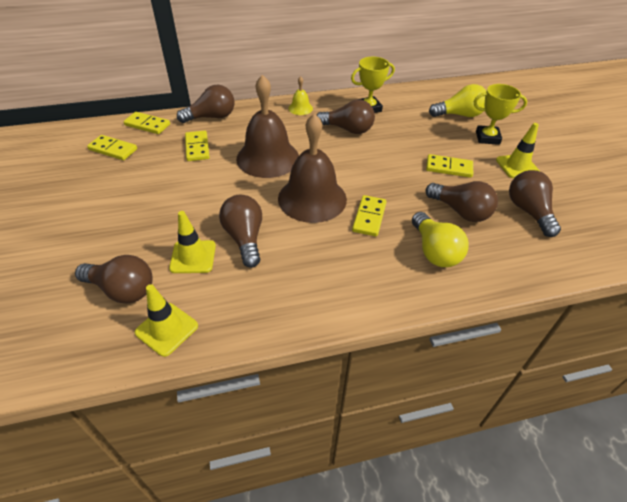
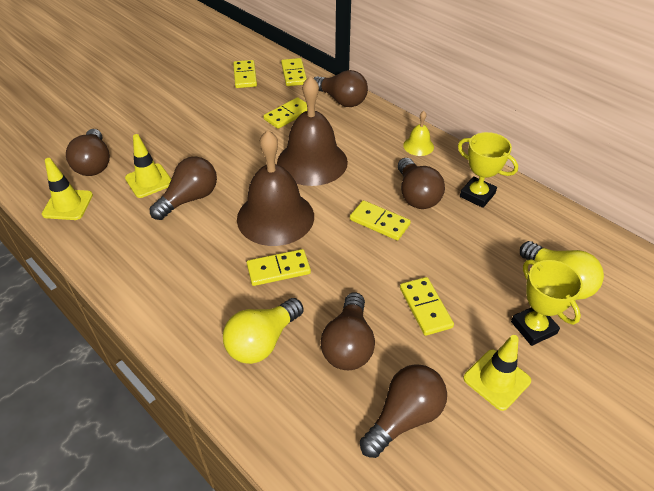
camera: 60 degrees right, 0 degrees up
(360, 154) = (379, 222): none -> yellow domino

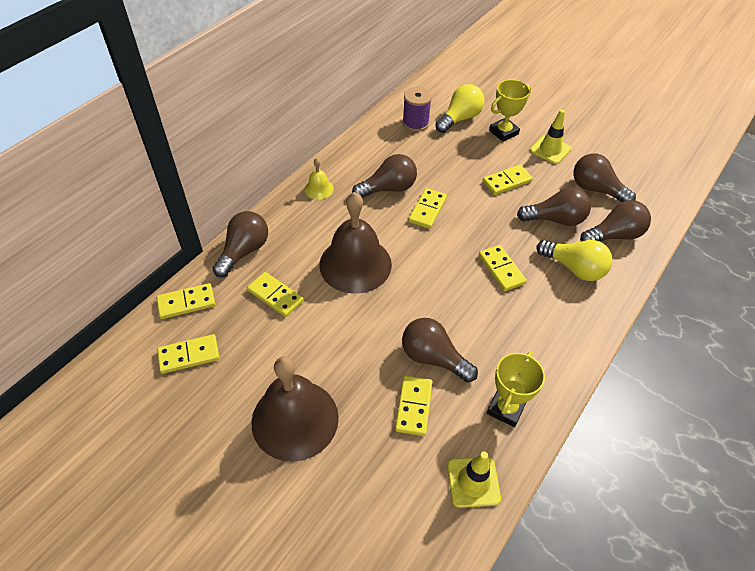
camera: 100 degrees left, 5 degrees up
(94, 164) = (396, 481): brown light bulb -> brown light bulb (614, 235)
(149, 181) = (414, 406): yellow traffic cone -> yellow domino
(275, 217) = (440, 281): brown bell -> brown bell (295, 419)
(477, 195) = (380, 153): yellow trophy -> yellow trophy (506, 408)
(540, 234) = (415, 123): none -> purple spool

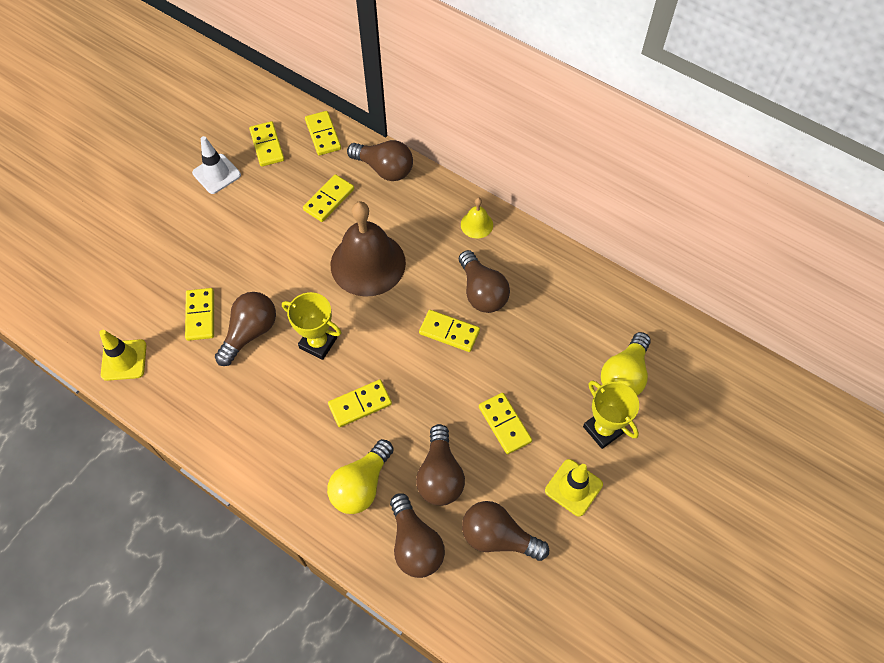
camera: 90 degrees right, 10 degrees up
(220, 406) = (216, 174): none -> white traffic cone
(295, 419) = (198, 226): brown bell -> none
(414, 406) = (200, 315): yellow domino -> yellow domino turned 75 degrees clockwise
(415, 123) = (606, 322): purple spool -> none
(460, 119) = (624, 375): yellow light bulb -> yellow light bulb turned 75 degrees clockwise
(506, 408) = (190, 393): yellow trophy -> yellow trophy (318, 343)
(596, 189) = (498, 537): brown light bulb -> brown light bulb turned 105 degrees counterclockwise

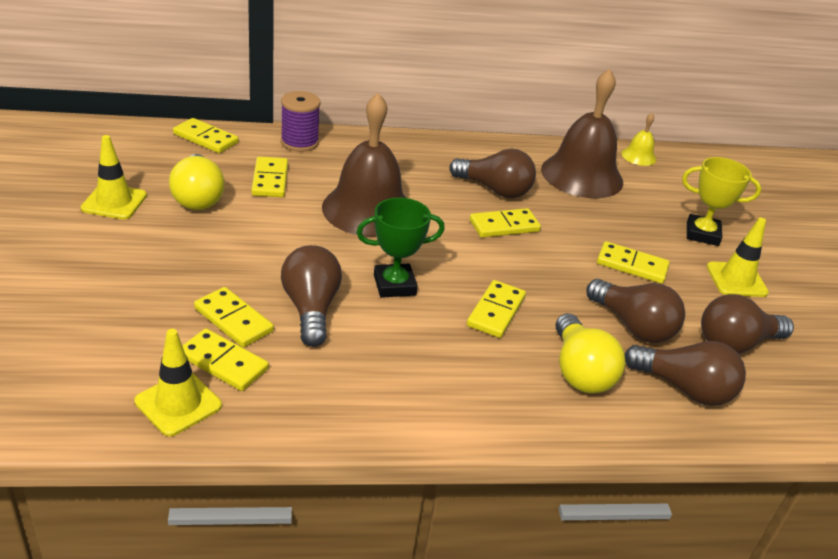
camera: 45 degrees left, 25 degrees down
(216, 174) = (114, 202): white traffic cone -> yellow traffic cone
(267, 145) = (150, 163): yellow domino -> yellow domino (223, 363)
(318, 343) = (394, 285): yellow trophy -> green trophy
(384, 169) = (299, 142): brown light bulb -> purple spool
(476, 224) = (431, 150): yellow bell -> yellow bell (638, 156)
(573, 313) = (582, 175): none -> brown bell
(624, 375) = (668, 196): yellow light bulb -> yellow light bulb (198, 197)

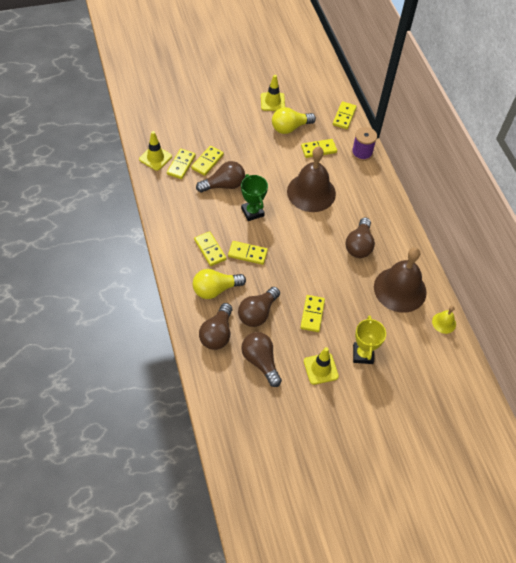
camera: 80 degrees right, 20 degrees up
(504, 226) = (324, 252): yellow domino -> yellow domino (210, 250)

